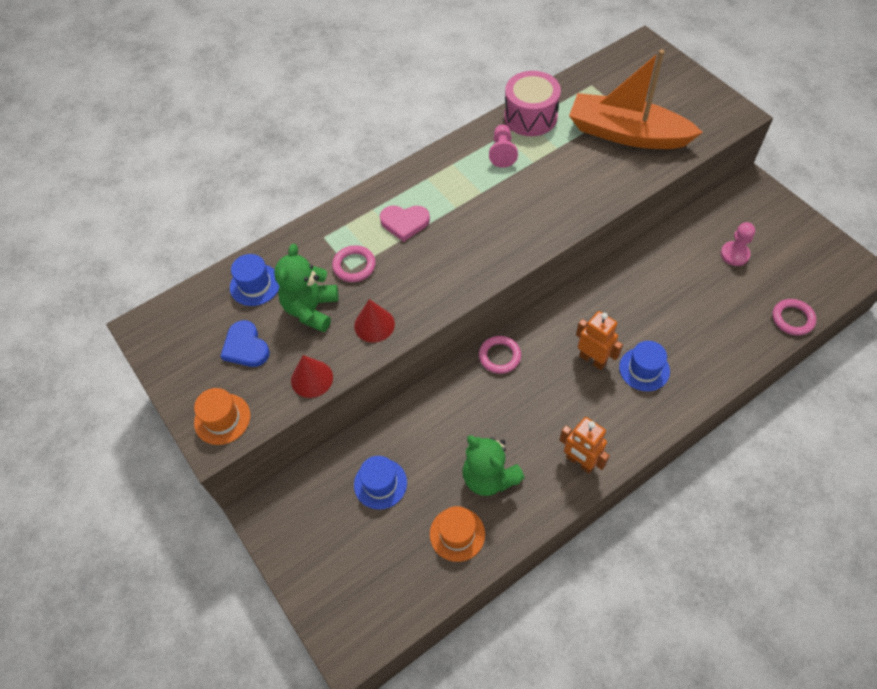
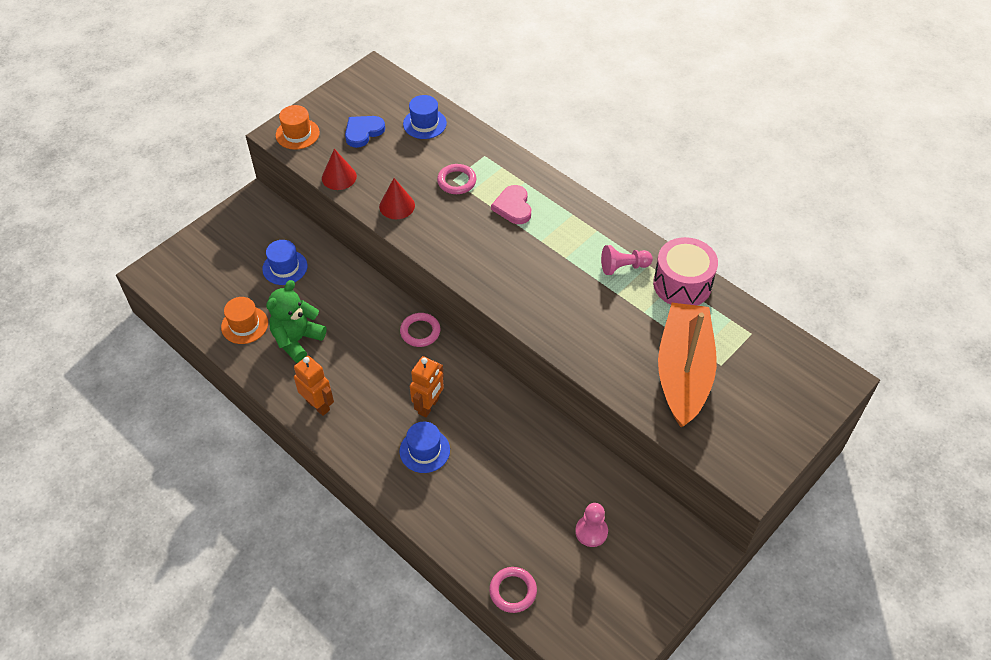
camera: 75 degrees right, 5 degrees down
(311, 309) = (406, 163): green teddy bear -> none
(580, 462) = (318, 405): orange robot -> orange robot turned 105 degrees clockwise

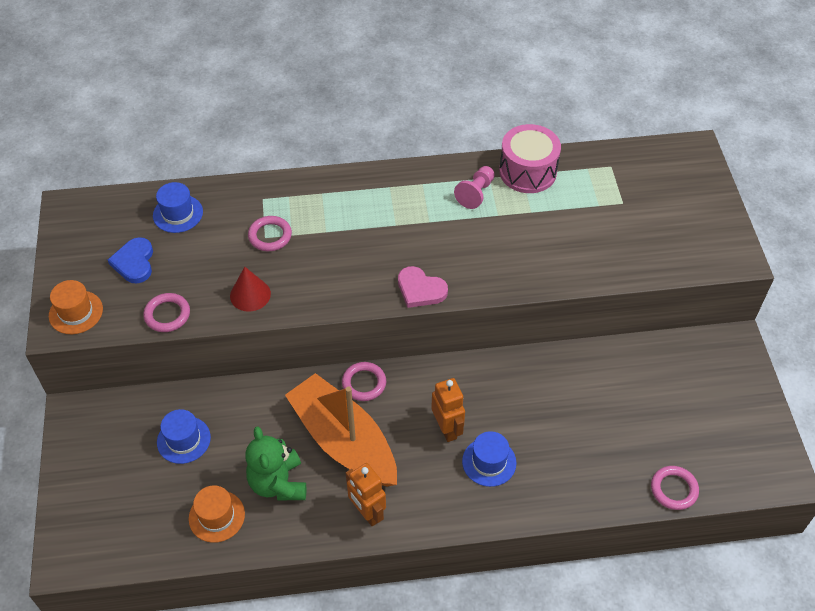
camera: 50 degrees left, 0 degrees up
(318, 405) = (367, 513): orange robot -> orange robot turned 120 degrees counterclockwise
(339, 177) = (167, 315): red cone -> pink ring
(513, 207) = (340, 218): pink heart -> pink heart (420, 289)
(591, 532) = (662, 399): pink pawn -> none
(683, 372) = (609, 228): orange boat -> orange boat (343, 441)

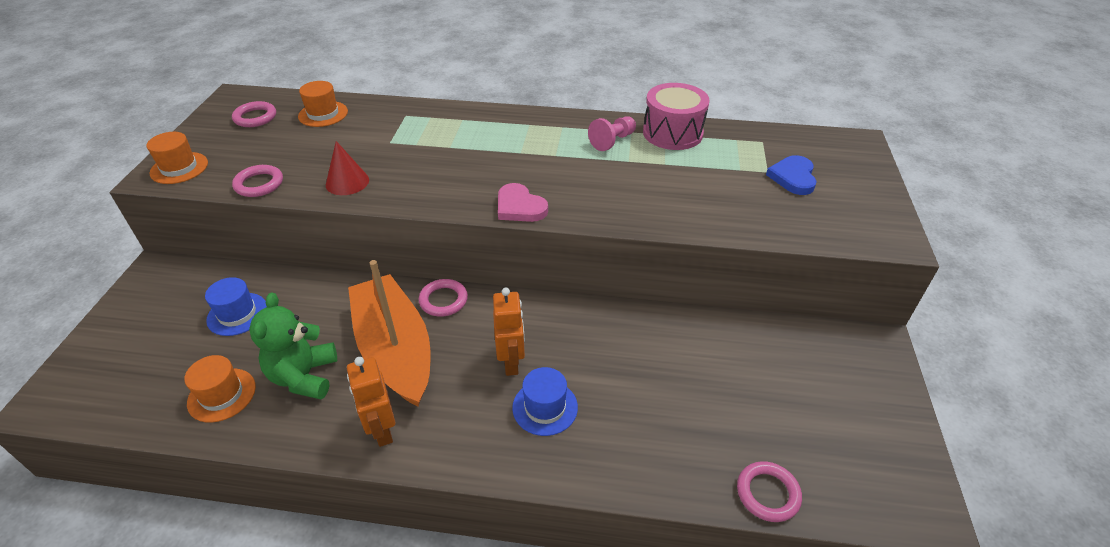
camera: 15 degrees right, 10 degrees down
(134, 262) = (259, 141): blue heart -> blue heart (793, 177)
(178, 214) = (323, 114): blue hat -> orange hat
(270, 236) = (395, 142): pink ring -> pink ring (255, 117)

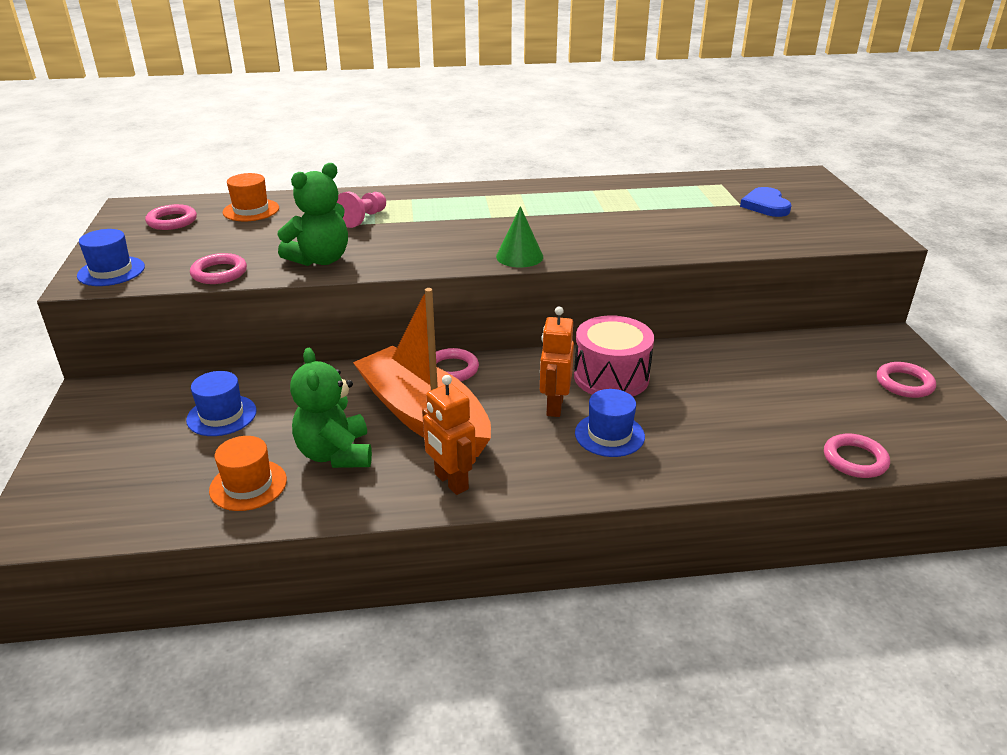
camera: 15 degrees left, 10 degrees down
(179, 168) = (111, 271): orange hat -> blue hat
(347, 182) = (320, 260): red cone -> green teddy bear
(511, 362) = (554, 406): orange robot -> orange robot turned 150 degrees counterclockwise
(519, 207) = (519, 256): pink heart -> green cone
(612, 141) = (578, 198): pink pawn -> pink pawn (363, 219)
(672, 133) = (633, 186): pink drum -> pink drum (611, 377)
(866, 406) = (904, 383): none -> pink ring

